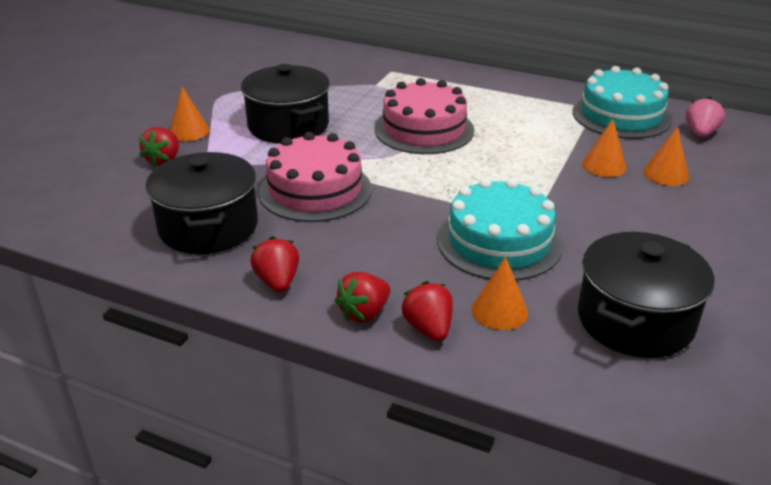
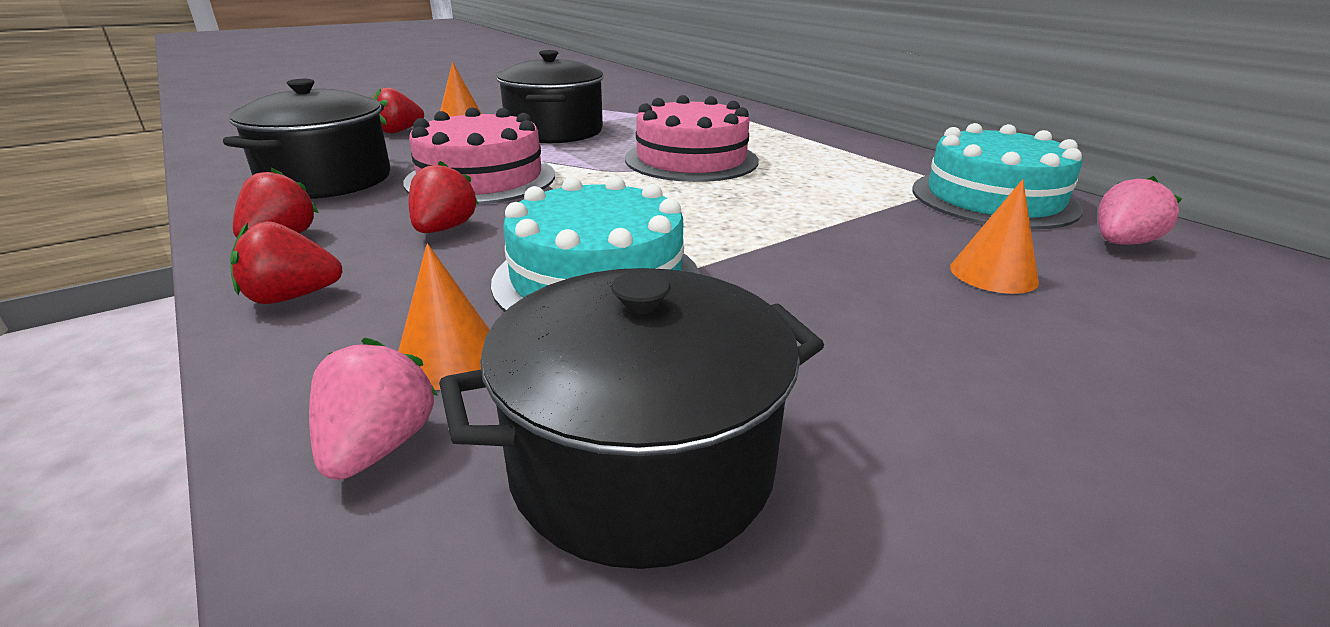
camera: 30 degrees right, 5 degrees down
(428, 328) = (321, 343): red strawberry -> red strawberry (444, 229)
(535, 357) = (379, 447): none -> pink strawberry
(604, 165) = (891, 240): orange cone -> none

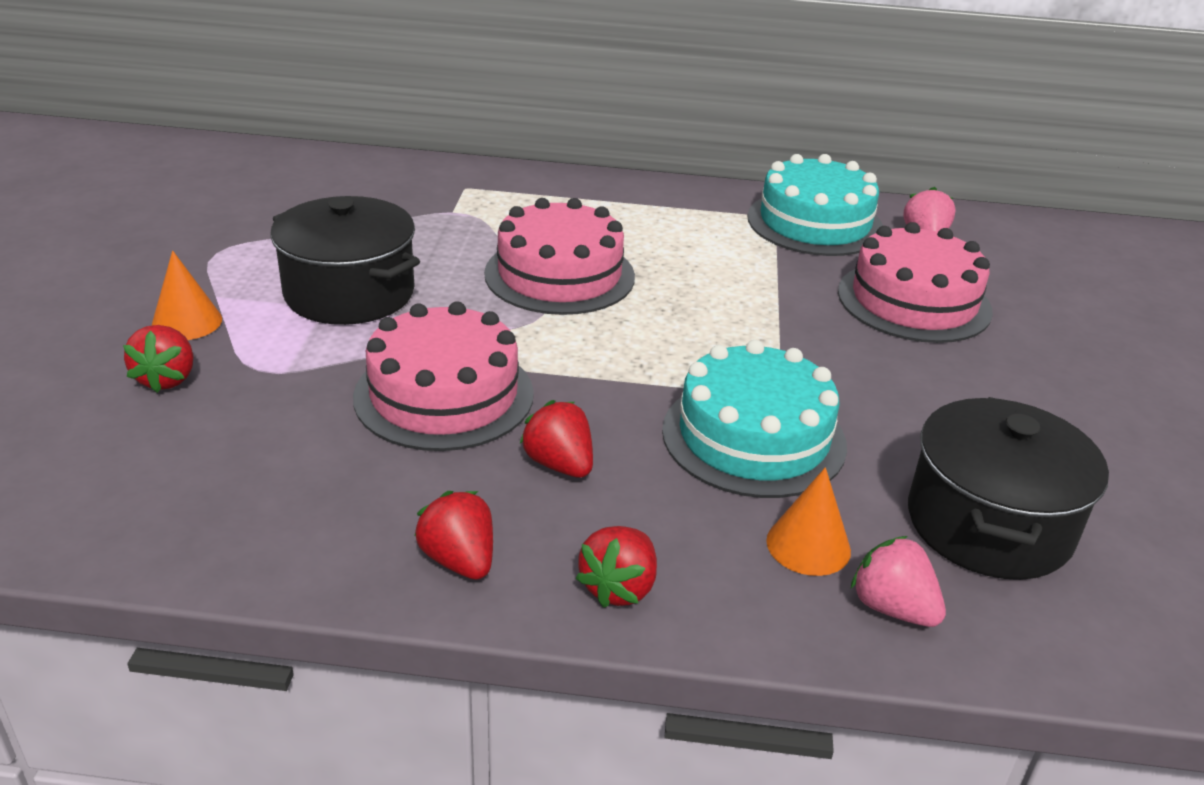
camera: 50 degrees left, 5 degrees up
(327, 180) = (299, 485): black pot -> none
(993, 274) = (914, 301): orange cone -> pink cake

